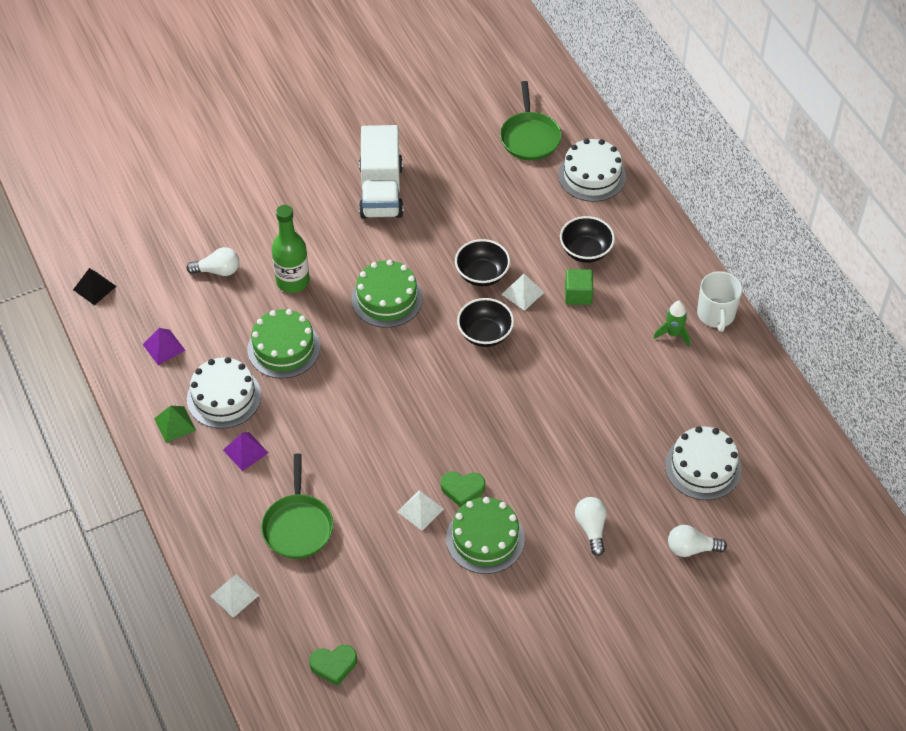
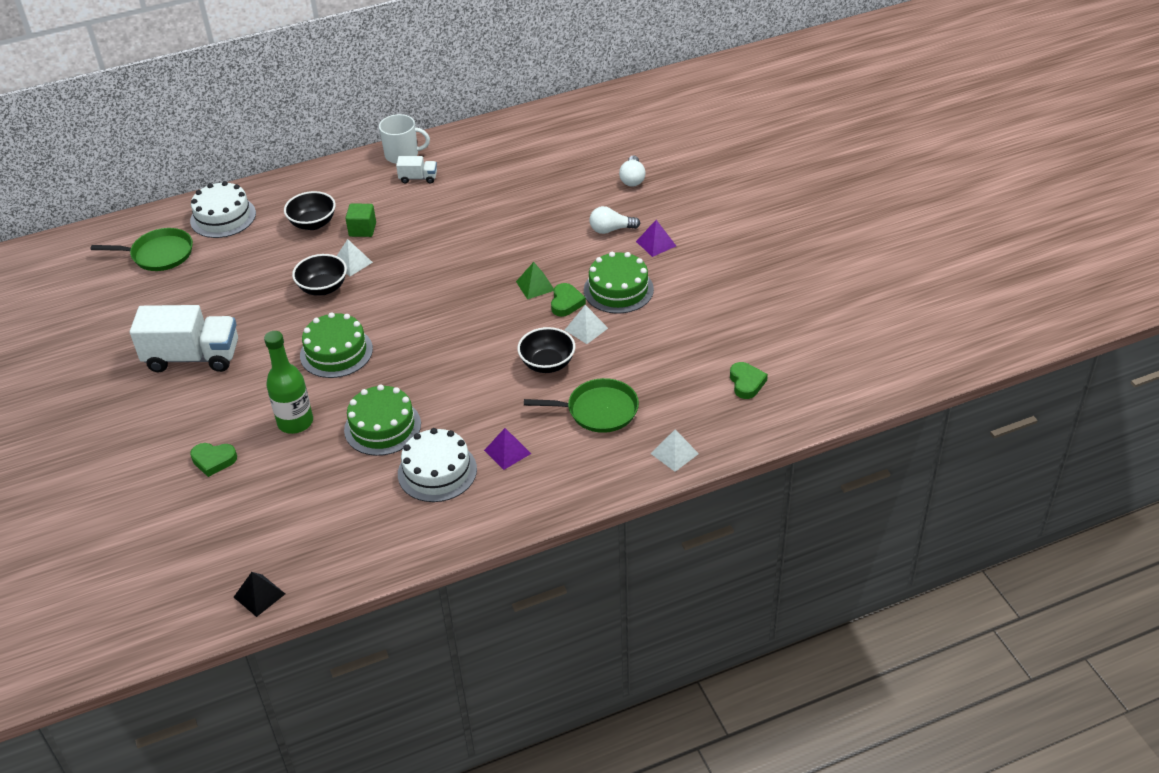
camera: 85 degrees left, 10 degrees down
(164, 347) = (361, 525): purple pyramid -> purple pyramid (656, 243)
(175, 424) = (466, 510): green pyramid -> green pyramid (535, 286)
(218, 270) = (264, 484): white light bulb -> none
(248, 230) = (213, 460): none -> green heart
(485, 334) = (395, 287): black bowl -> black bowl (547, 364)
(673, 334) = (418, 178): green rocket -> white truck
(703, 467) = (556, 169): white cake -> none

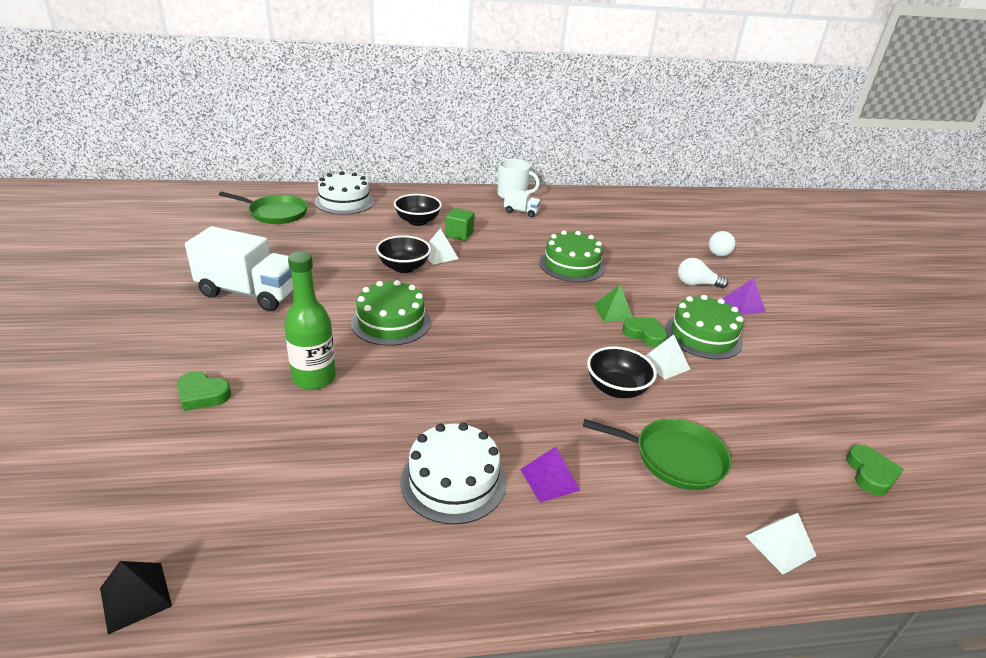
camera: 10 degrees right, 10 degrees down
(382, 427) = (407, 408): green cake -> green cake (571, 265)
(566, 303) = (645, 334): green heart -> green heart turned 75 degrees counterclockwise

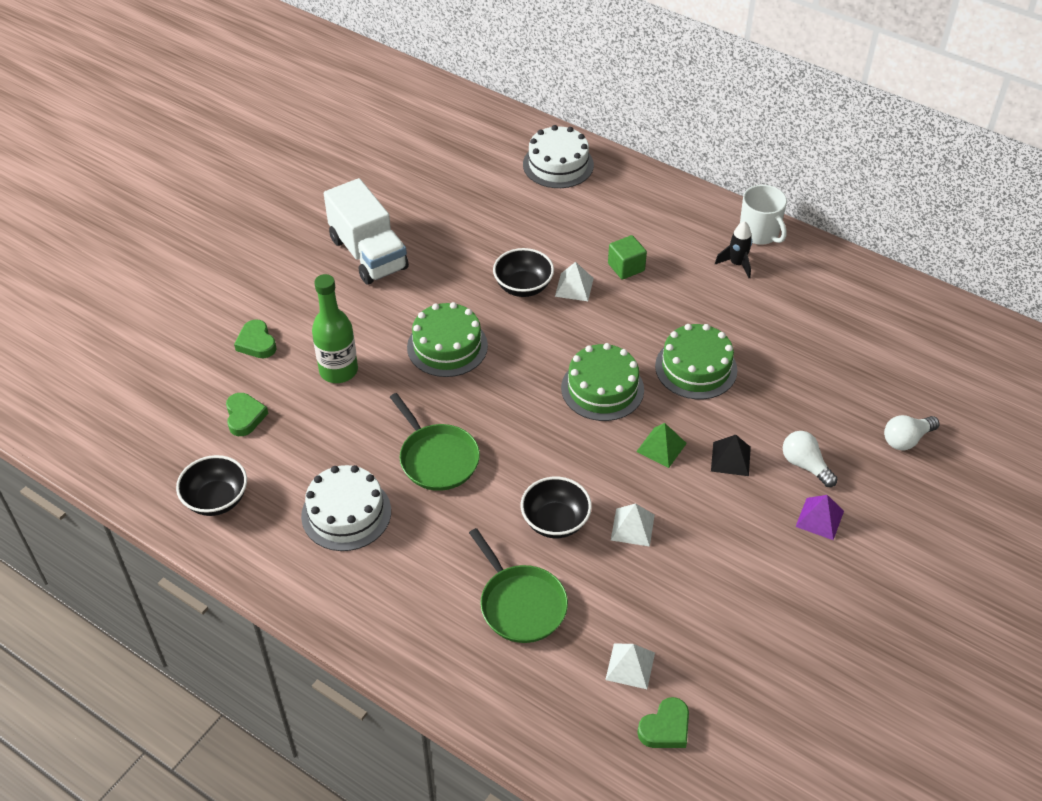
camera: 45 degrees right, 15 degrees up
(135, 597) = (122, 468): black pyramid -> black pyramid (730, 459)
(275, 213) = (476, 155): green pan -> green pan (437, 458)
(417, 221) = (603, 228): black bowl -> black bowl (216, 500)
(521, 212) = (737, 264): white truck -> black rocket
(549, 479) = (409, 556): purple pyramid -> none
(645, 334) = (658, 488): green heart -> green heart (245, 417)
(703, 336) = (716, 523): green cake -> green cake (602, 388)
(780, 546) = (506, 711): white pyramid -> white pyramid (630, 666)

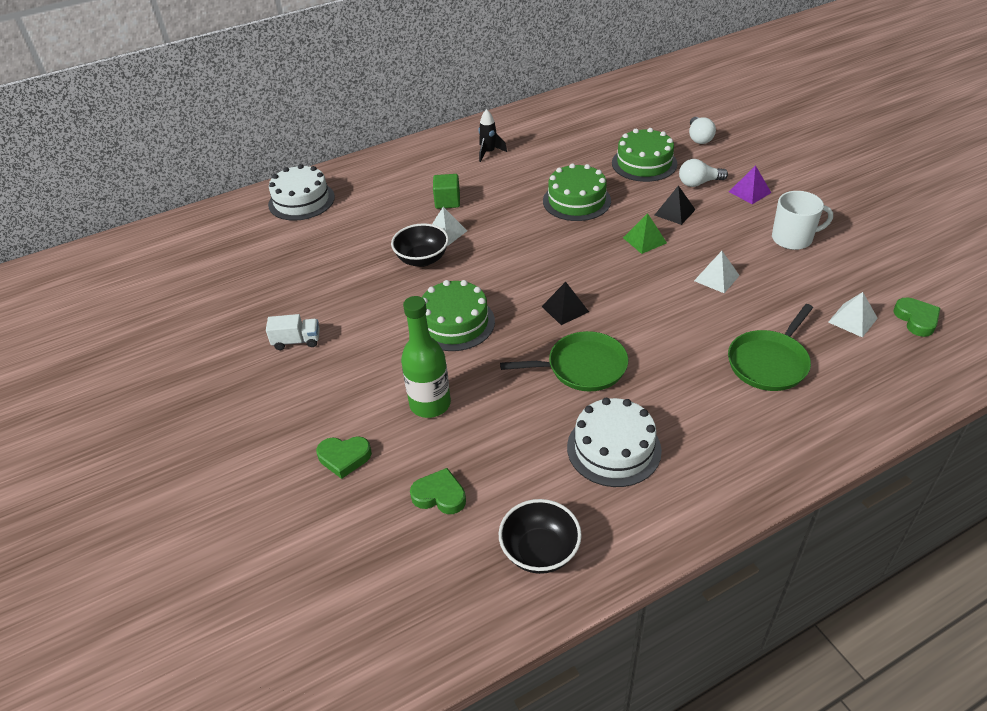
camera: 60 degrees left, 5 degrees down
(368, 254) = (297, 341): white truck -> white truck, size x0.46
(511, 418) = (565, 309): none -> black pyramid
(520, 604) = (769, 362): green pan -> green pan turned 135 degrees clockwise
(555, 521) = (691, 317): black bowl -> none
(602, 388) = (566, 251): green cake -> green cake (644, 163)
(759, 233) = (467, 134): white mug -> white mug (793, 239)

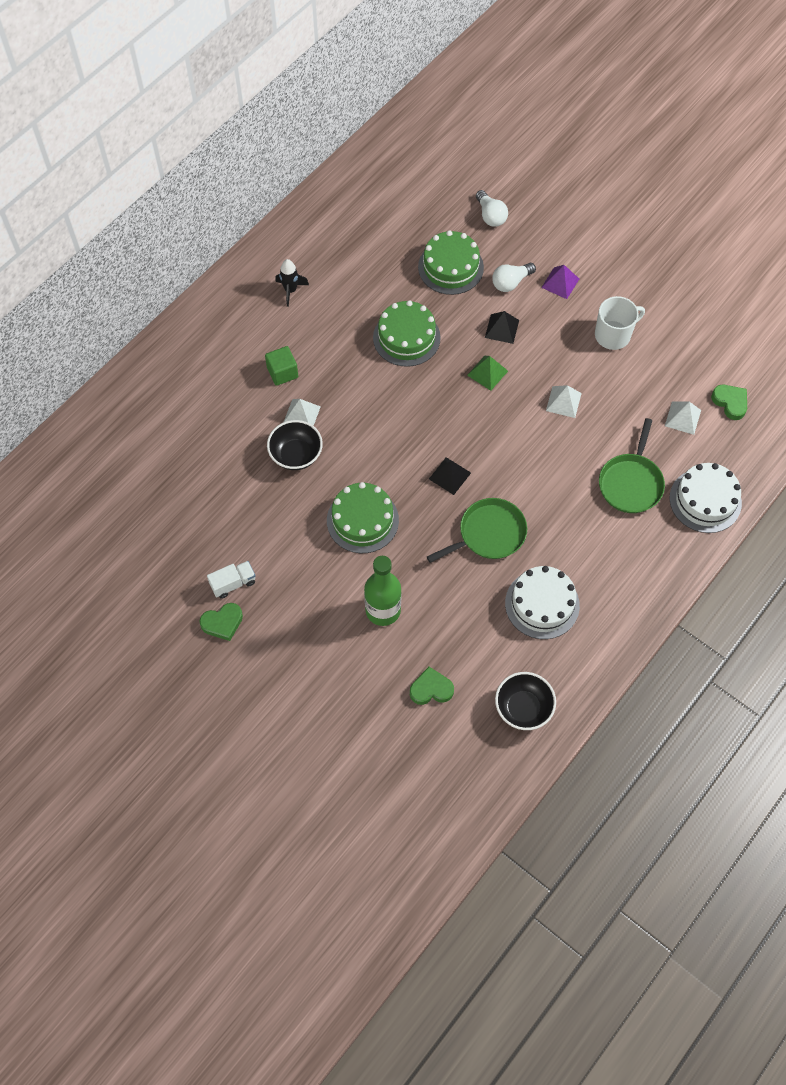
camera: 25 degrees left, 20 degrees up
(301, 201) = (132, 412): white cake -> white cake (705, 500)
(344, 458) = (340, 682): green heart -> green heart (222, 623)

